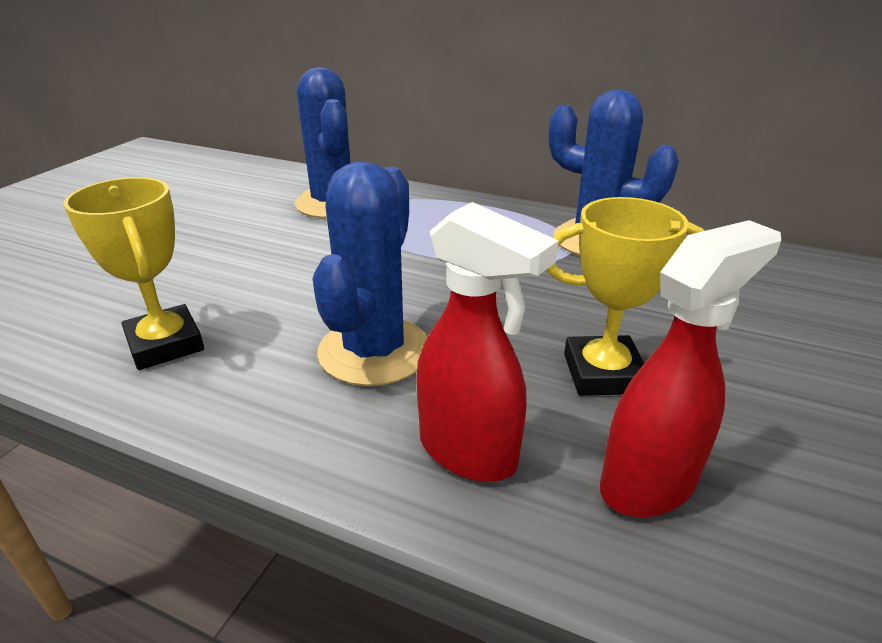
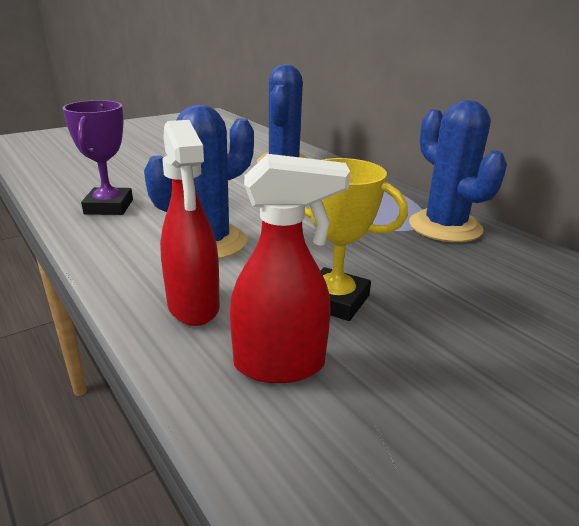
camera: 30 degrees right, 5 degrees down
(165, 344) = (109, 207): yellow trophy -> purple trophy

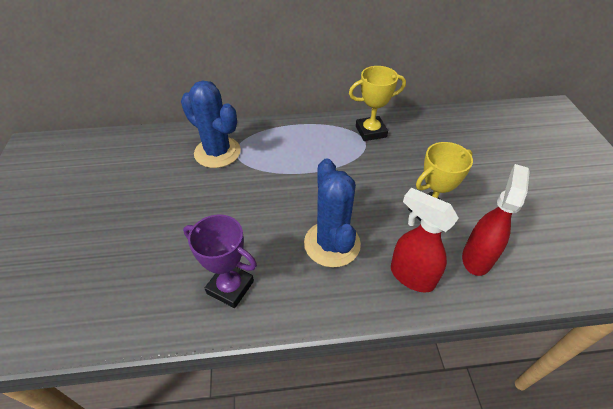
camera: 60 degrees left, 20 degrees up
(194, 307) = (411, 276): red spray bottle -> red spray bottle turned 150 degrees counterclockwise
(445, 227) = (371, 131): blue cactus -> yellow trophy

